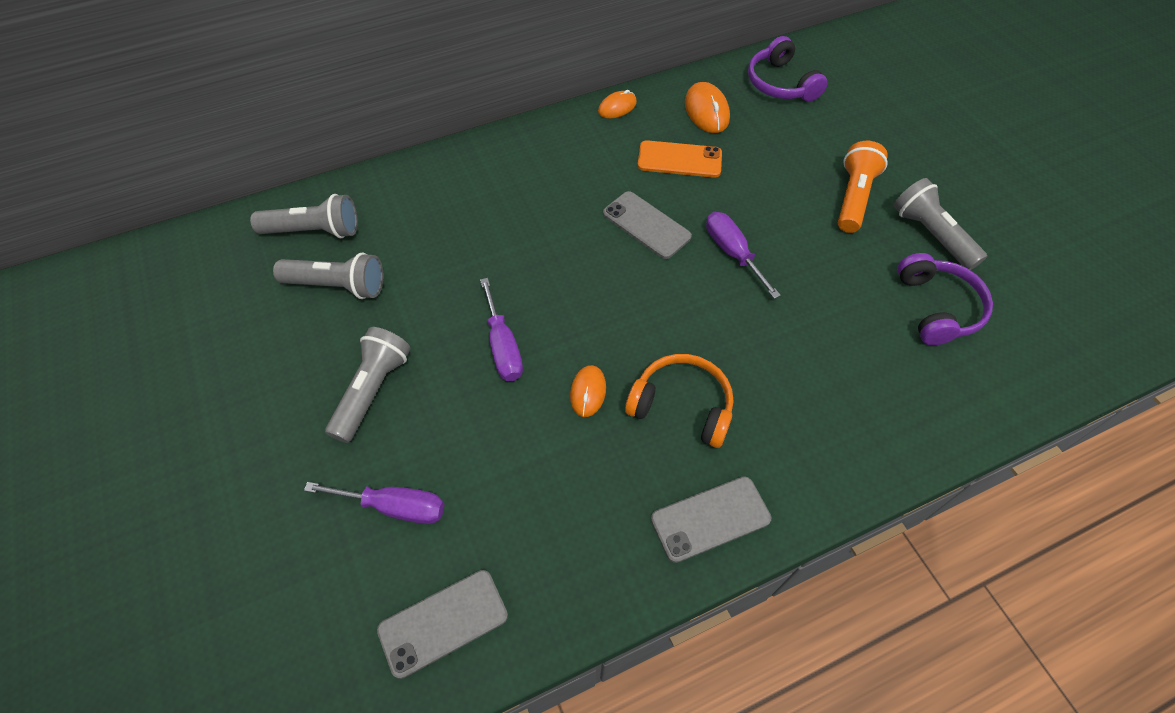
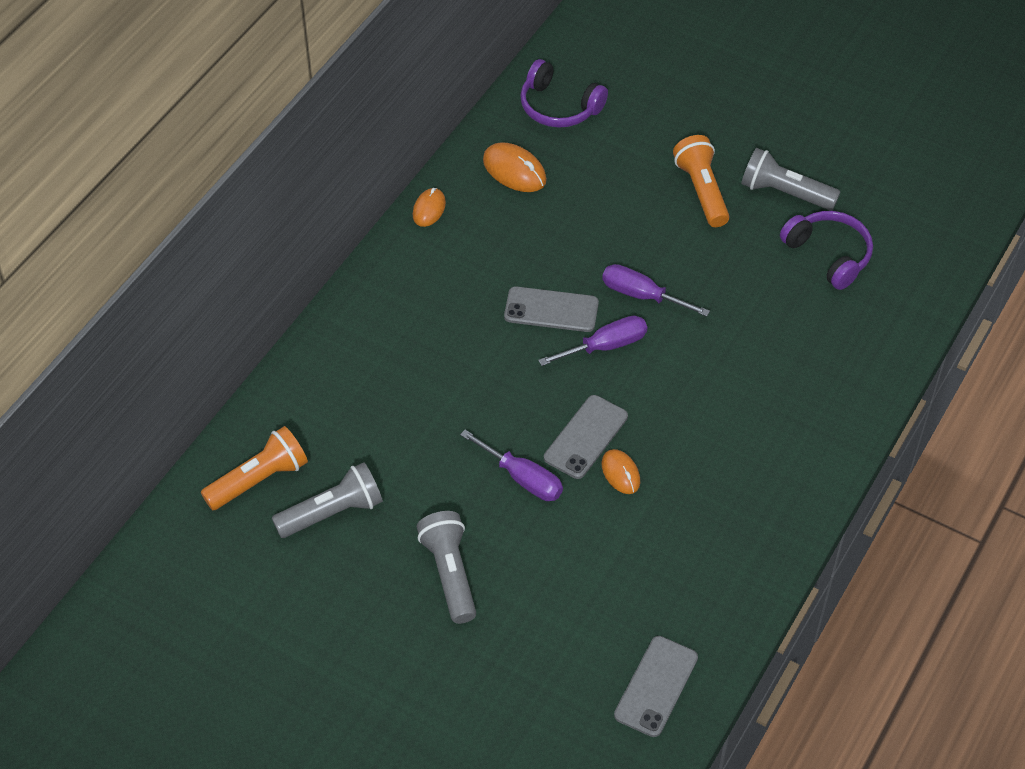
camera: 35 degrees left, 5 degrees down
(314, 231) = (259, 480): grey flashlight -> orange flashlight
(395, 507) = (550, 640): purple screwdriver -> purple screwdriver (606, 346)
(679, 160) = (529, 233): orange phone -> none
(681, 406) = (699, 441): orange headphones -> none
(710, 518) = (781, 507): grey phone -> grey phone (585, 437)

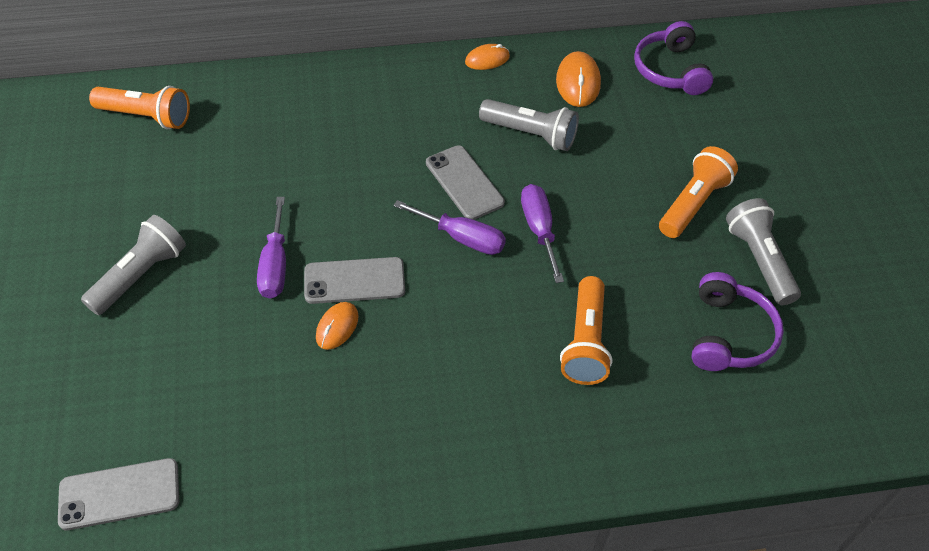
camera: 50 degrees right, 0 degrees up
(332, 512) = (147, 172): grey flashlight -> grey flashlight (530, 134)
(765, 336) = (585, 342): none -> orange flashlight

